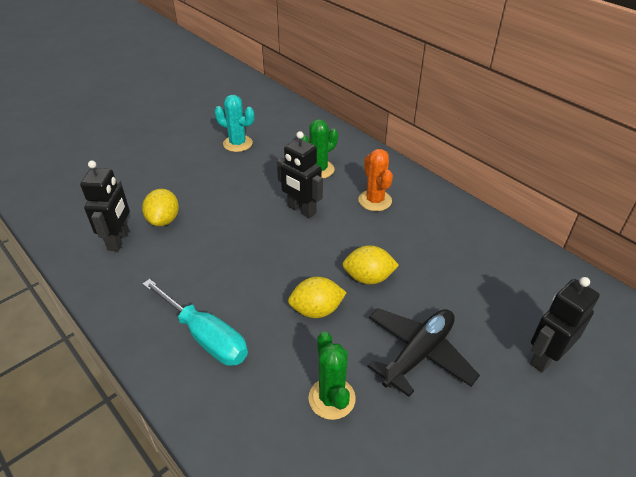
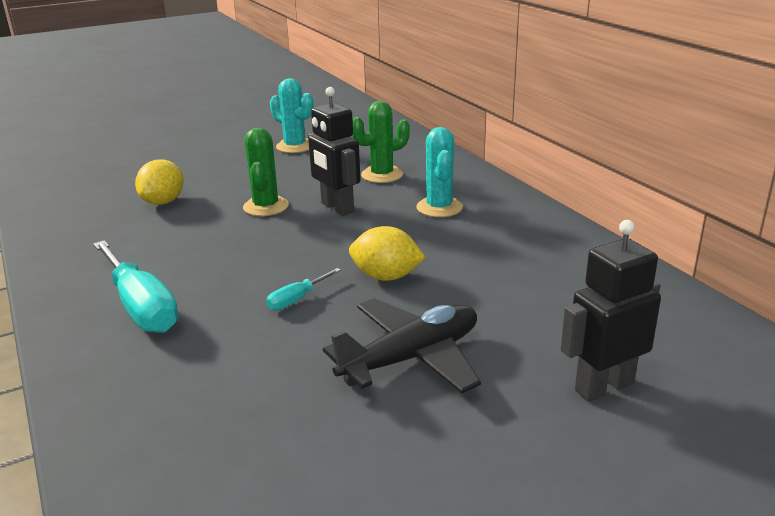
camera: 15 degrees right, 15 degrees down
(119, 240) = (100, 214): black robot -> none
(316, 310) = (297, 299): yellow lemon -> turquoise screwdriver
(331, 398) = (262, 386): green cactus -> green cactus (266, 207)
(375, 200) = (439, 208): orange cactus -> turquoise cactus

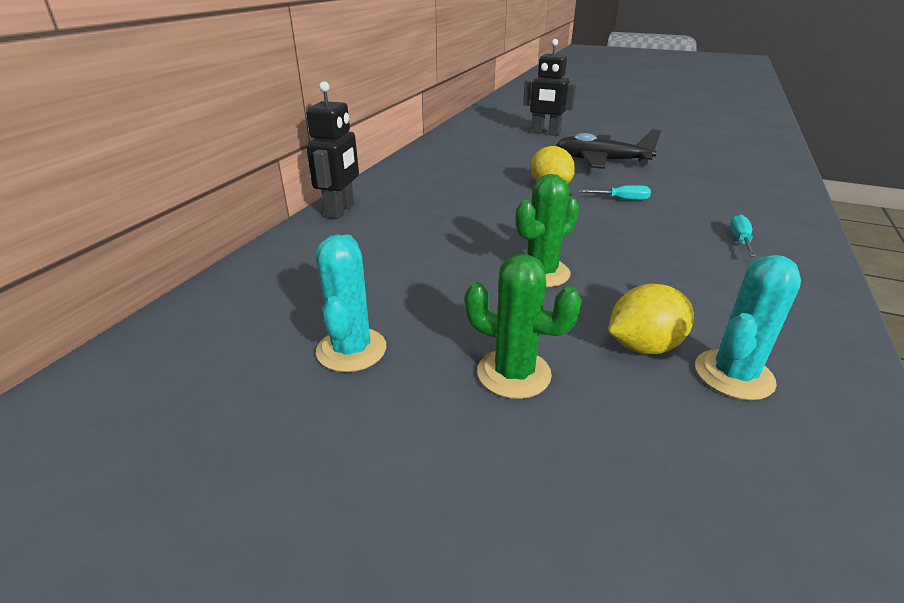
camera: 130 degrees left, 5 degrees up
(140, 306) = (740, 240): turquoise screwdriver -> turquoise screwdriver, size x0.47
(337, 208) = (488, 239): black robot -> black robot (340, 210)
(382, 175) = (385, 248): green cactus -> green cactus (513, 373)
(439, 208) = (425, 203): turquoise cactus -> turquoise cactus (733, 375)

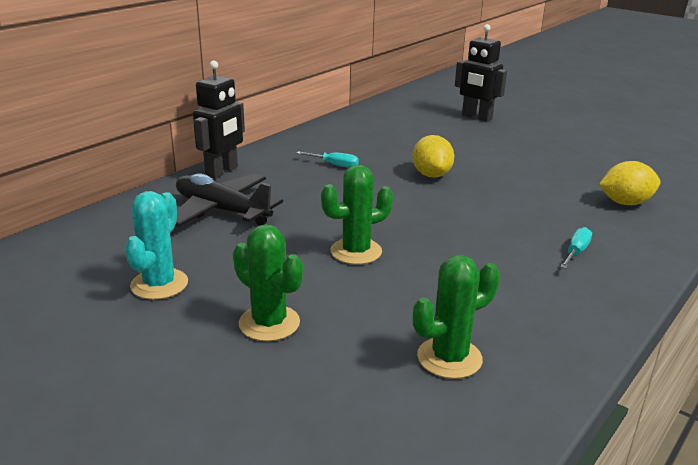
camera: 15 degrees right, 5 degrees down
(601, 161) = (509, 155): black plane -> black plane (222, 211)
(621, 199) = (492, 196): turquoise screwdriver -> turquoise screwdriver (334, 165)
(644, 346) = (393, 323): yellow lemon -> yellow lemon (625, 203)
(733, 375) = (449, 358): turquoise cactus -> green cactus

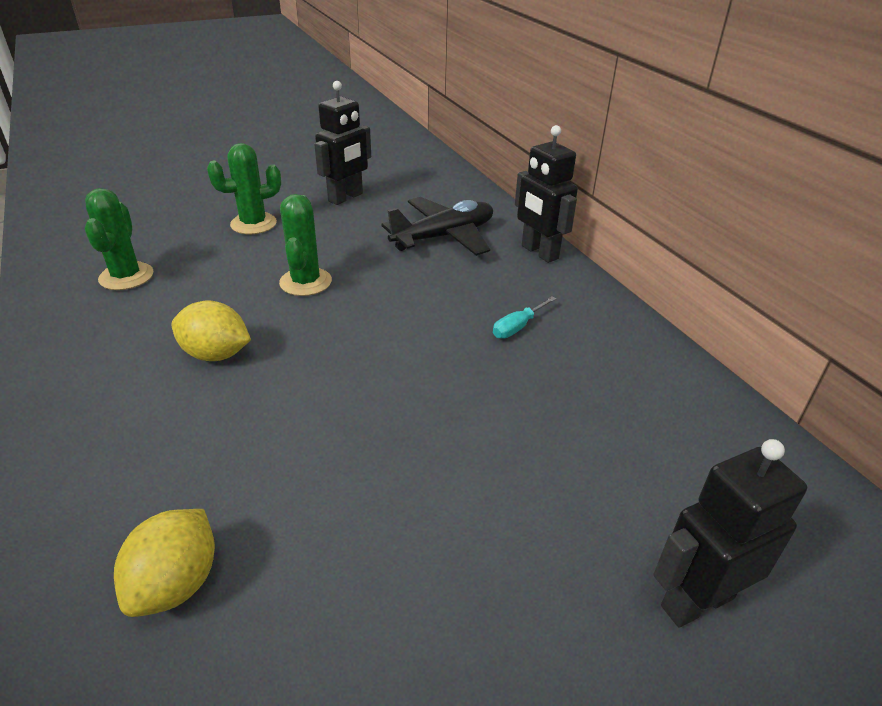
camera: 115 degrees right, 10 degrees up
(159, 284) = (346, 197): turquoise cactus -> black robot
(431, 175) = (436, 398): yellow lemon -> yellow lemon (216, 354)
(576, 252) = (143, 426): turquoise screwdriver -> none

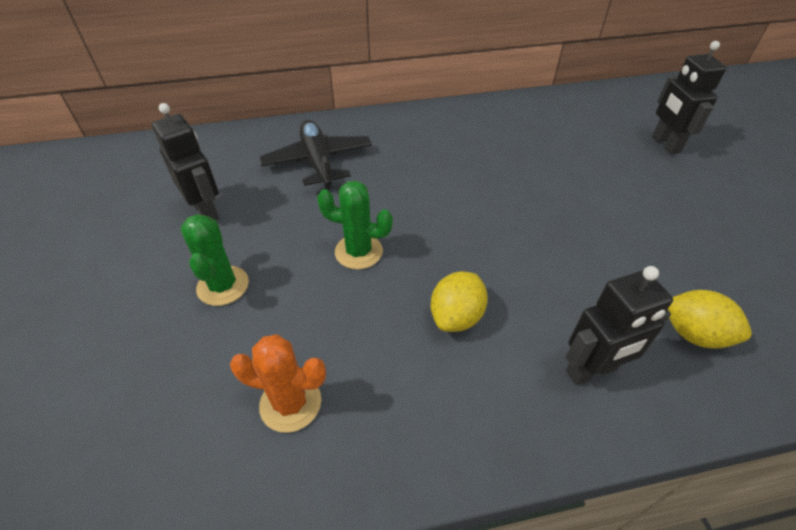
camera: 75 degrees left, 10 degrees up
(126, 276) = (290, 403): green cactus -> orange cactus
(518, 327) = (454, 150): turquoise screwdriver -> none
(539, 252) = (364, 122): black robot -> black robot (591, 371)

